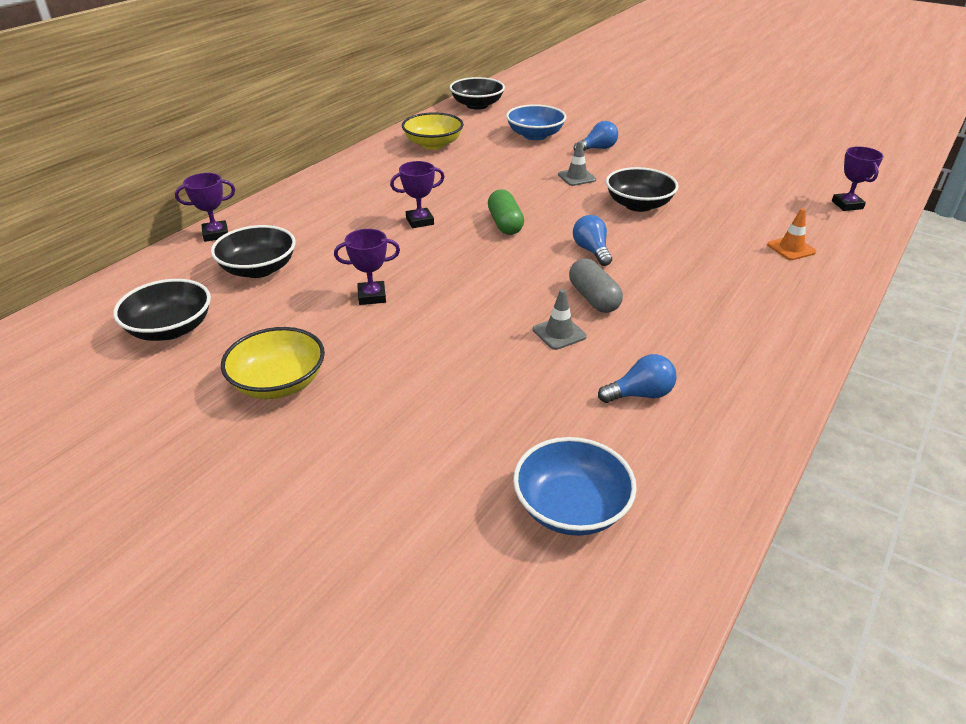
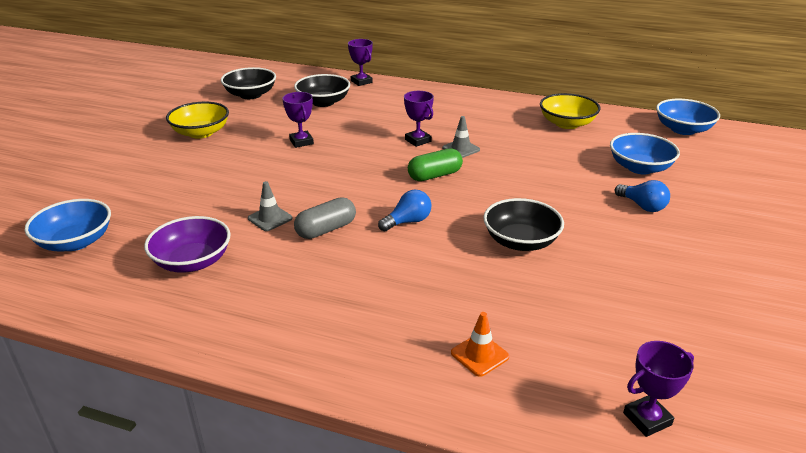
camera: 75 degrees right, 5 degrees down
(477, 105) = (683, 129): black bowl -> blue bowl
(576, 177) = (557, 200): grey traffic cone -> grey traffic cone (461, 149)
(640, 394) = (192, 261): blue light bulb -> purple bowl

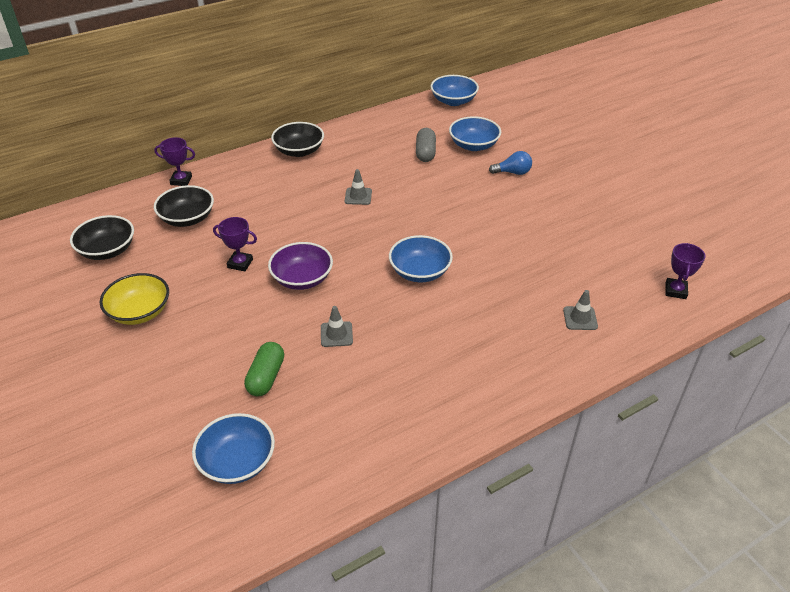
camera: 50 degrees left, 10 degrees up
(192, 261) = (348, 401): purple bowl -> purple bowl (302, 278)
(326, 229) = (385, 313): grey capsule -> grey capsule (425, 153)
(408, 222) = (420, 271): blue light bulb -> blue bowl
(418, 140) = (319, 207): purple trophy -> none
(434, 175) = (377, 228): green capsule -> green capsule (266, 377)
(479, 355) = (580, 318): orange traffic cone -> grey traffic cone
(520, 241) = (495, 239): black bowl -> black bowl (299, 151)
(567, 124) = (386, 135): yellow bowl -> none

